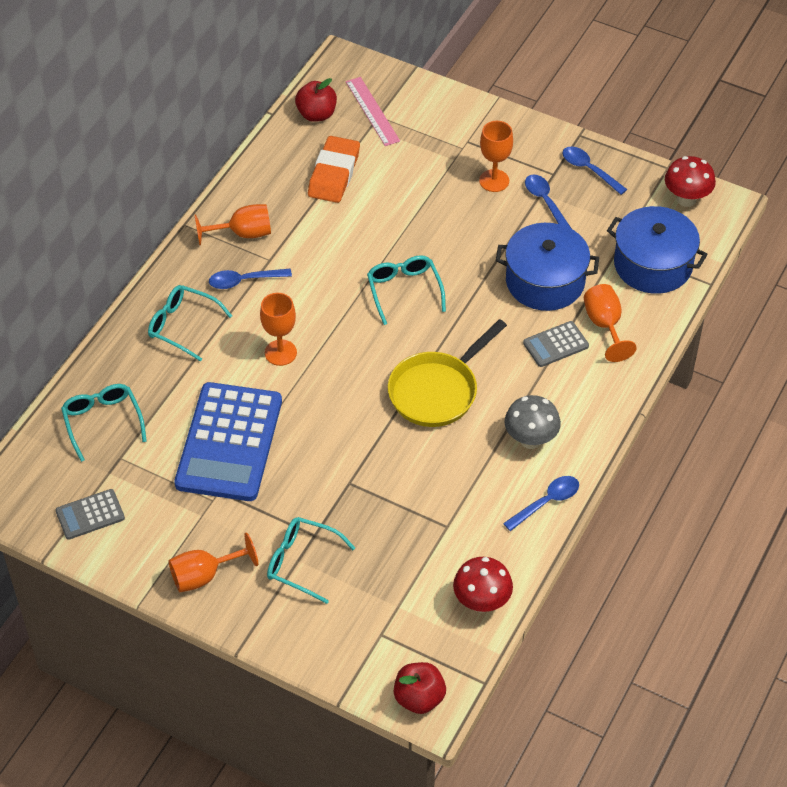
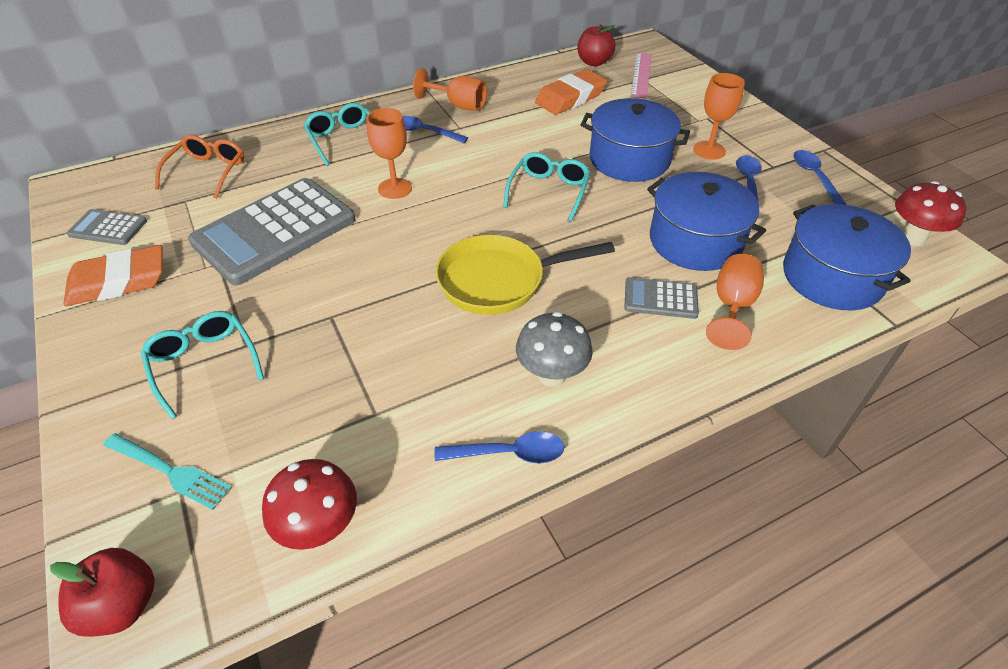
camera: 35 degrees right, 5 degrees down
(102, 422) = (207, 172): turquoise glasses -> orange glasses
(162, 547) = (118, 282): none -> orange eraser
(204, 575) = (115, 324): orange goblet -> none
(229, 442) = (275, 231): blue calculator -> grey calculator
(361, 630) = (169, 471): none -> turquoise fork
(439, 223) = (629, 159): none -> blue pot

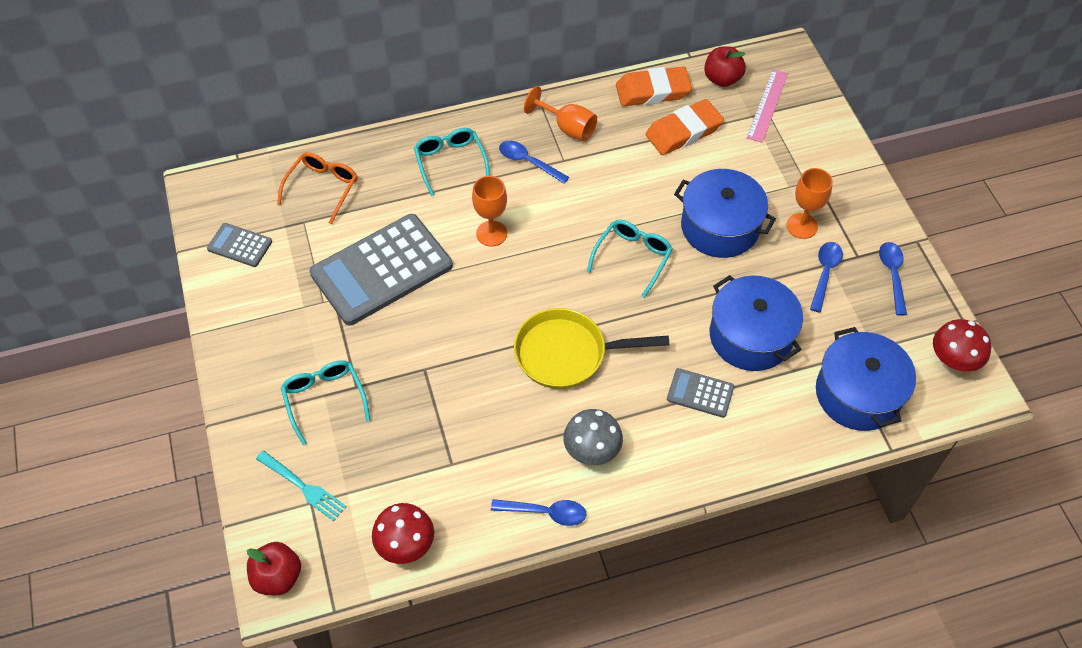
camera: 10 degrees right, 10 degrees up
(118, 282) = (253, 307): orange eraser -> orange eraser (652, 91)
(732, 306) = (758, 410): orange goblet -> none

